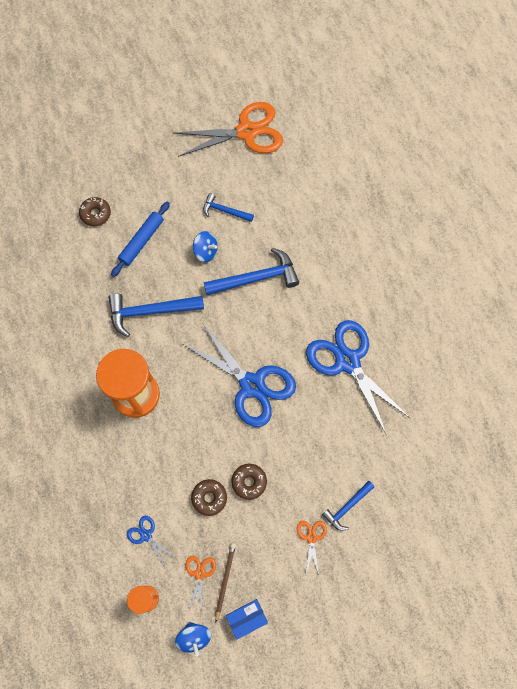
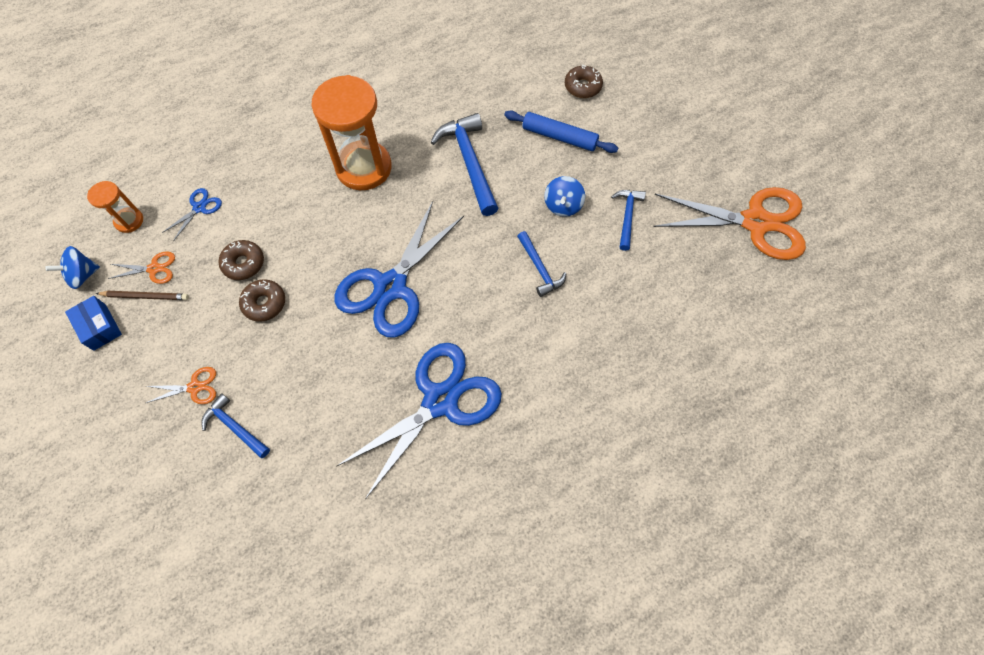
camera: 80 degrees right, 5 degrees down
(247, 132) = (755, 222): orange scissors -> orange scissors turned 60 degrees counterclockwise
(256, 278) = (540, 268): blue hammer -> blue hammer, size x0.57

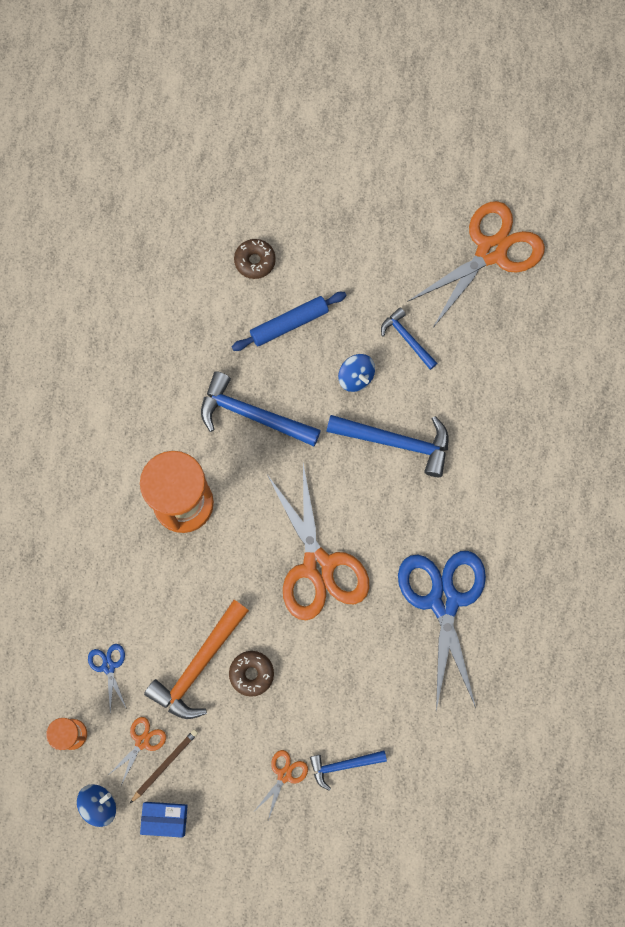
camera: 50 degrees left, 10 degrees up
(83, 275) = (99, 804): blue spinning top -> blue spinning top turned 135 degrees counterclockwise
(244, 263) = (198, 666): brown donut -> orange hammer
(390, 287) = (318, 566): blue scissors -> orange scissors
(540, 268) = (396, 442): blue hammer -> blue hammer, size x1.74

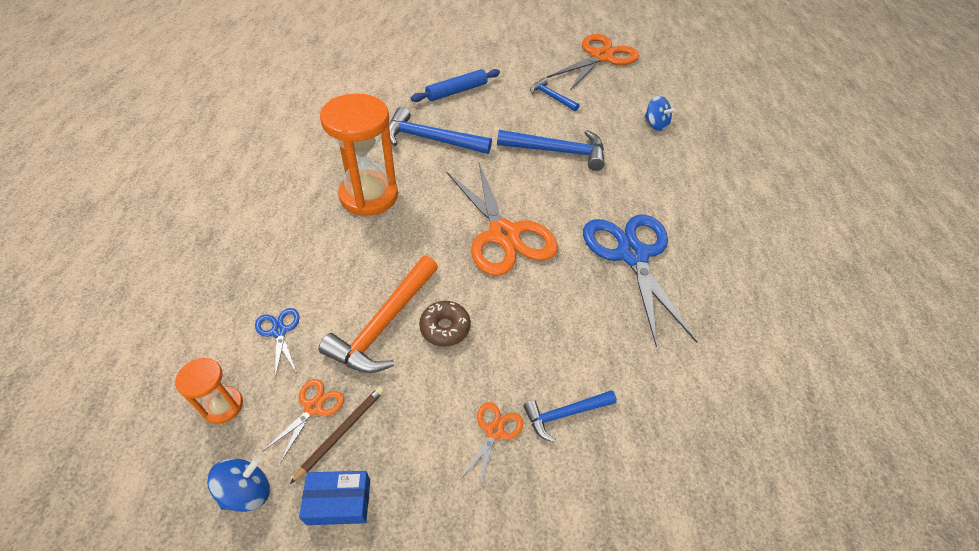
camera: 10 degrees left, 25 degrees down
(255, 261) = (426, 63): brown donut -> none
(356, 377) = (515, 117): blue spinning top -> blue spinning top (655, 124)

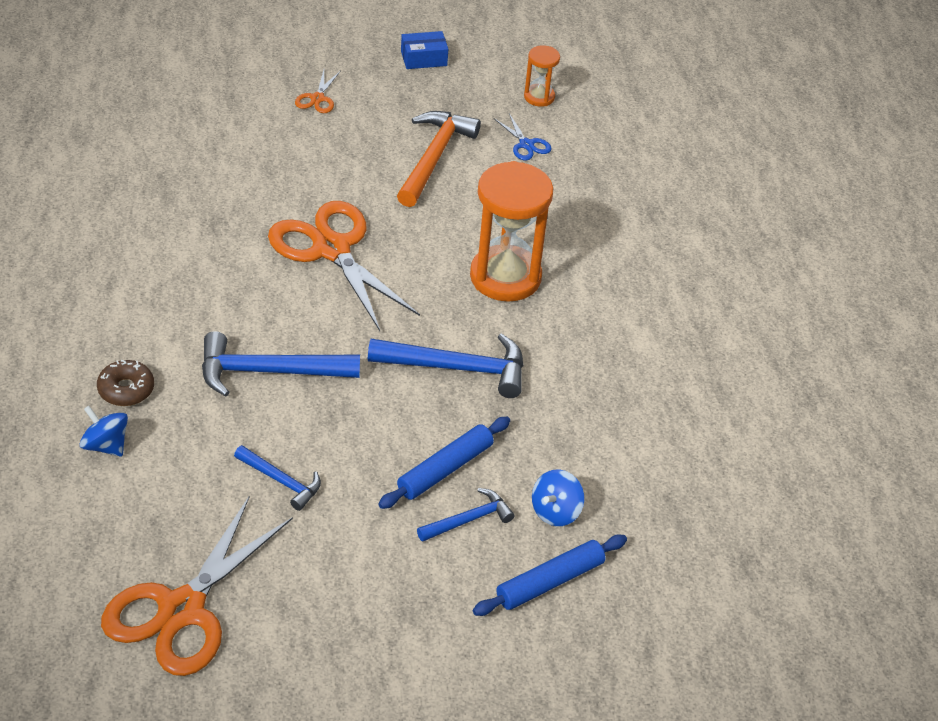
camera: 170 degrees right, 5 degrees down
(247, 491) = (490, 59): blue spinning top -> blue spinning top (555, 511)
(313, 407) = (468, 101): orange scissors -> none
(341, 432) = (439, 90): brown pencil -> none
(419, 45) = (550, 582): none -> blue rolling pin
(445, 328) = (376, 160): brown donut -> brown donut (126, 389)
(565, 414) = (259, 112): blue hammer -> blue hammer (469, 519)
(632, 255) = (178, 242): blue scissors -> none

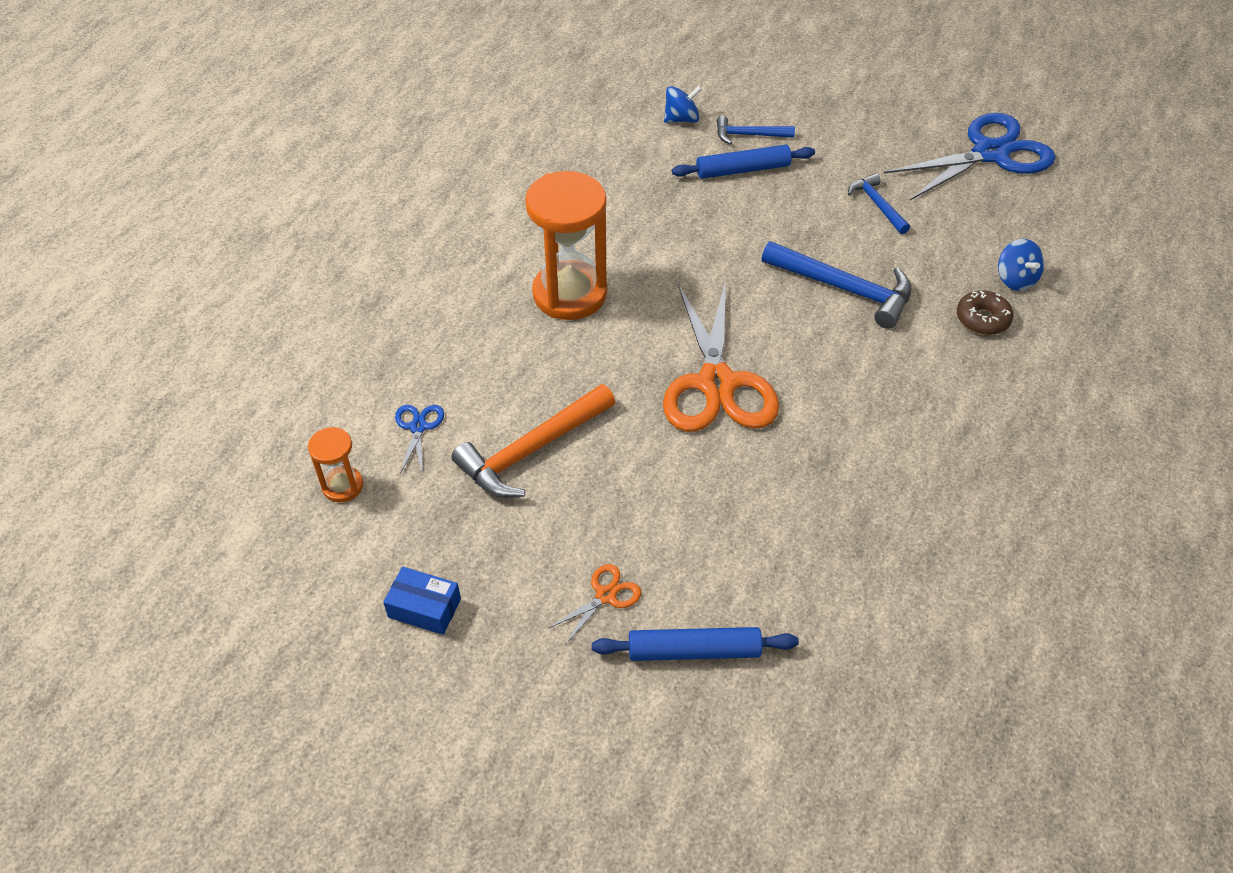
camera: 145 degrees left, 5 degrees up
(182, 609) = (990, 154): orange scissors -> blue scissors
(457, 368) = (677, 234): blue hammer -> none
(550, 582) = (719, 86): blue rolling pin -> blue rolling pin (694, 651)

